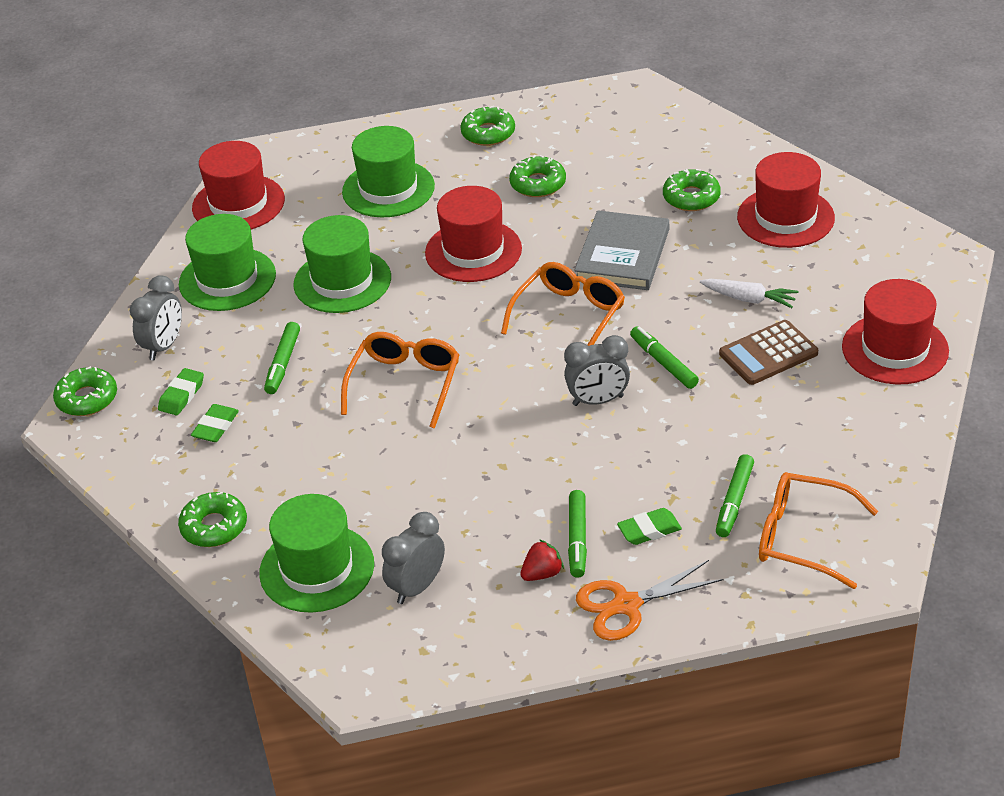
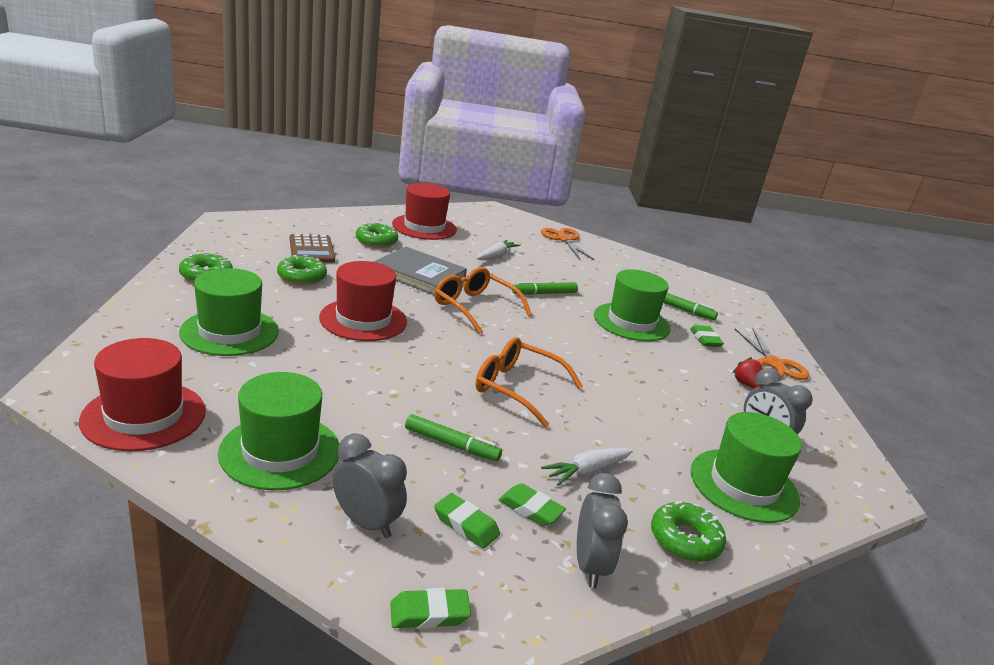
camera: 85 degrees left, 15 degrees down
(87, 399) = (429, 613): green donut -> green eraser
(285, 453) = (587, 471): none -> white carrot
(342, 281) = (348, 385): green hat -> green hat (631, 322)
(577, 539) = (712, 364): green marker -> none
(598, 400) = (573, 322): grey clock -> grey clock (589, 565)
(768, 354) = (551, 266): brown calculator -> brown calculator (311, 250)
(802, 538) = (714, 301): orange glasses -> none
(895, 349) = (564, 239): red hat -> orange scissors

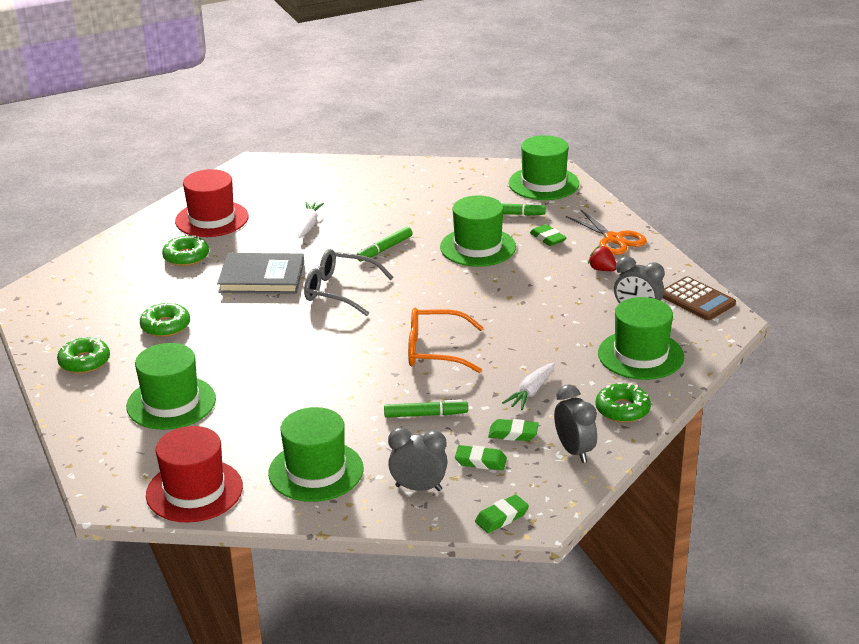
camera: 20 degrees left, 5 degrees up
(311, 250) = (140, 293): brown calculator -> brown calculator (697, 299)
(363, 320) = (262, 344): red hat -> none
(474, 307) = (339, 291): orange glasses -> grey glasses
(564, 239) = (352, 175): orange scissors -> none
(729, 299) = (543, 183): none -> green hat

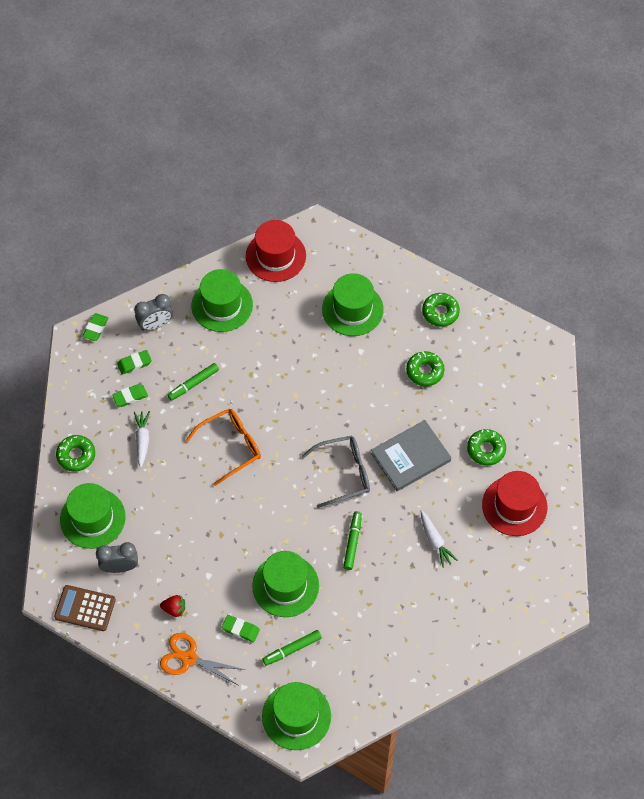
camera: 145 degrees right, 30 degrees up
(574, 451) = (85, 402): grey clock -> none

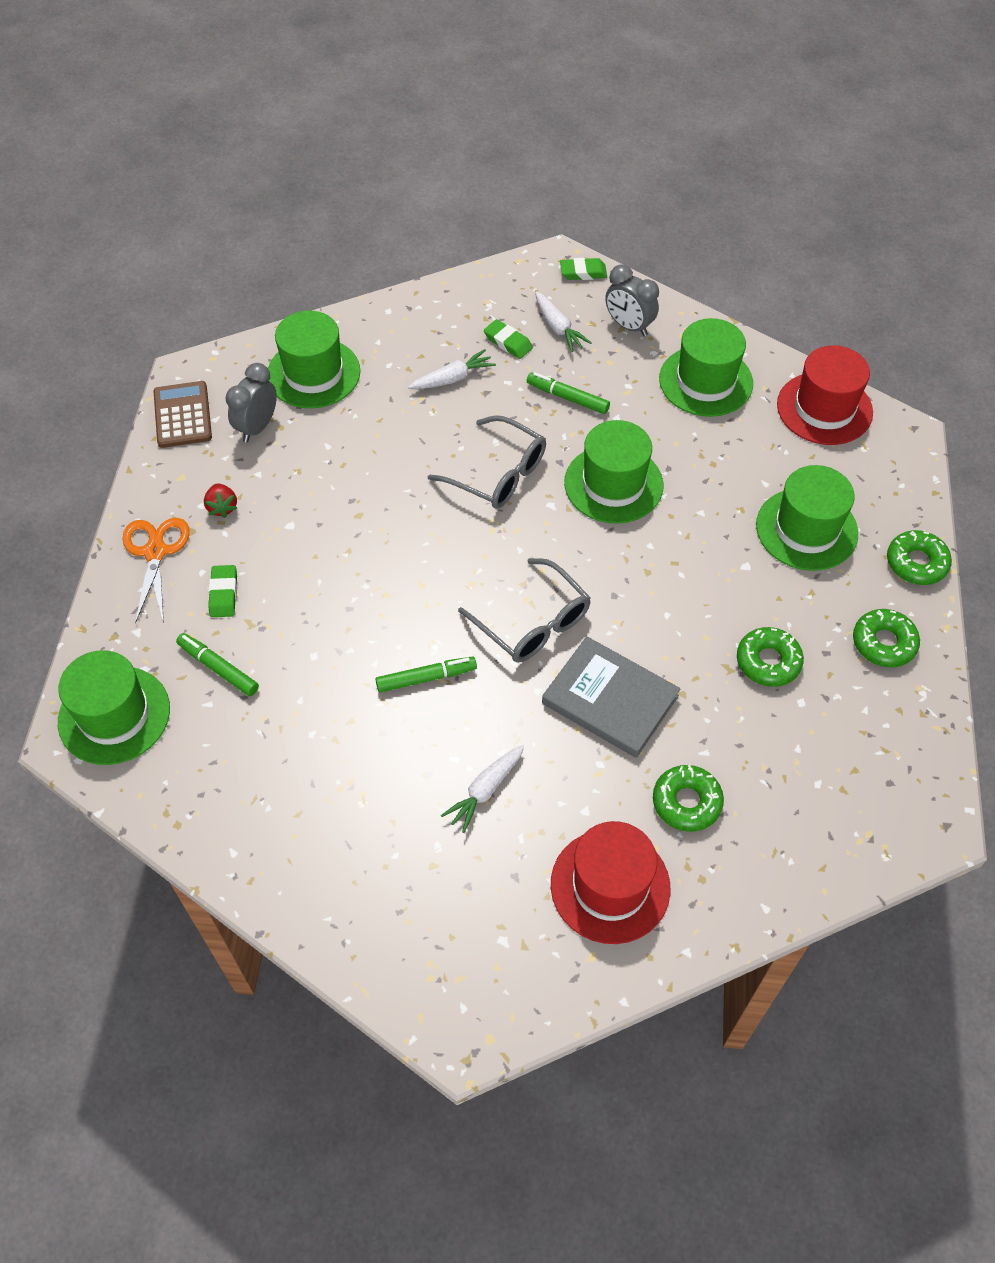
camera: 65 degrees right, 5 degrees down
(76, 455) = (393, 323): green donut -> green donut (916, 563)
(120, 567) = (257, 427): grey clock -> grey clock turned 120 degrees counterclockwise
(134, 363) = (558, 328): green eraser -> white carrot
(231, 446) = (498, 474): orange glasses -> grey glasses
(285, 585) = (316, 621): green hat -> green hat (613, 484)

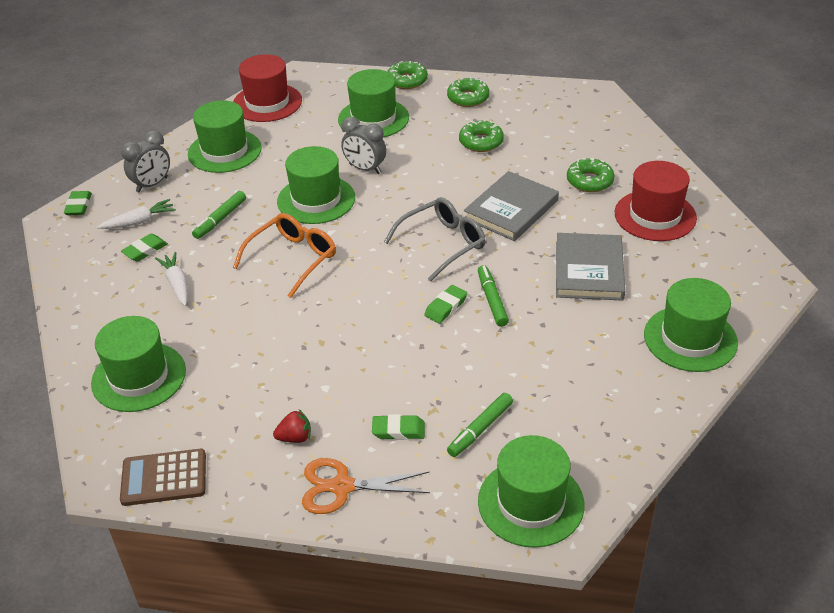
camera: 85 degrees left, 15 degrees down
(257, 427) = (198, 416): grey clock -> grey clock (365, 169)
(351, 904) = (690, 338): none -> green hat
(414, 630) = (446, 307): none -> green eraser
(485, 790) = (589, 270): white carrot -> grey book
(498, 474) = (293, 259): grey glasses -> orange glasses

